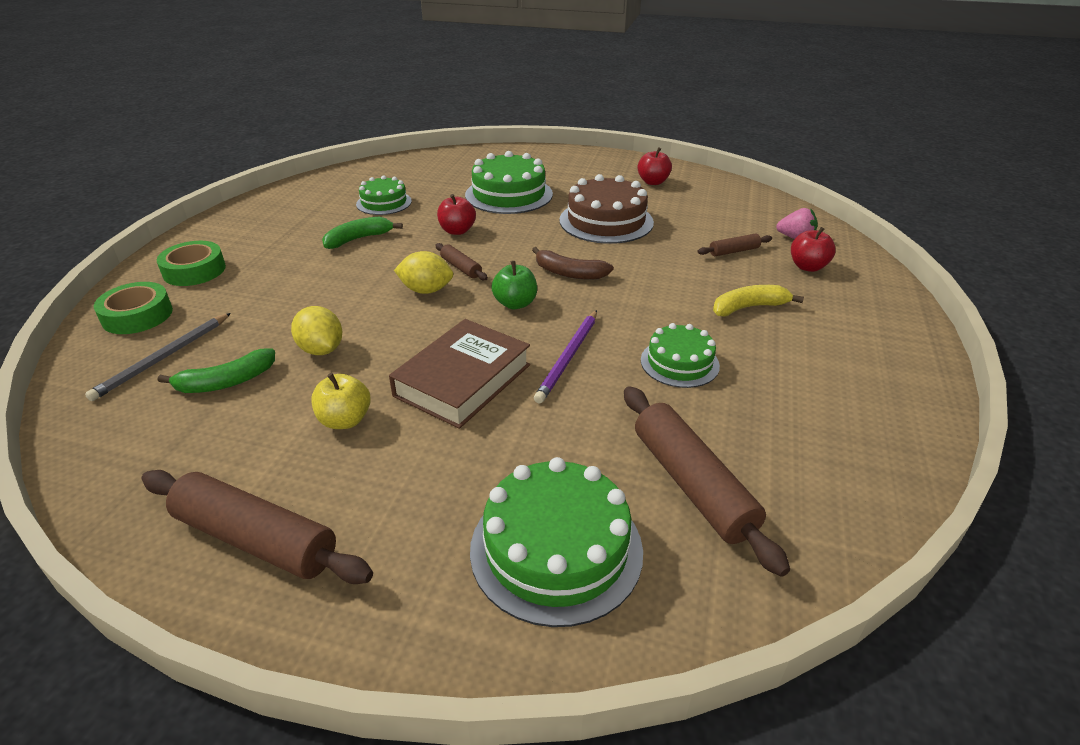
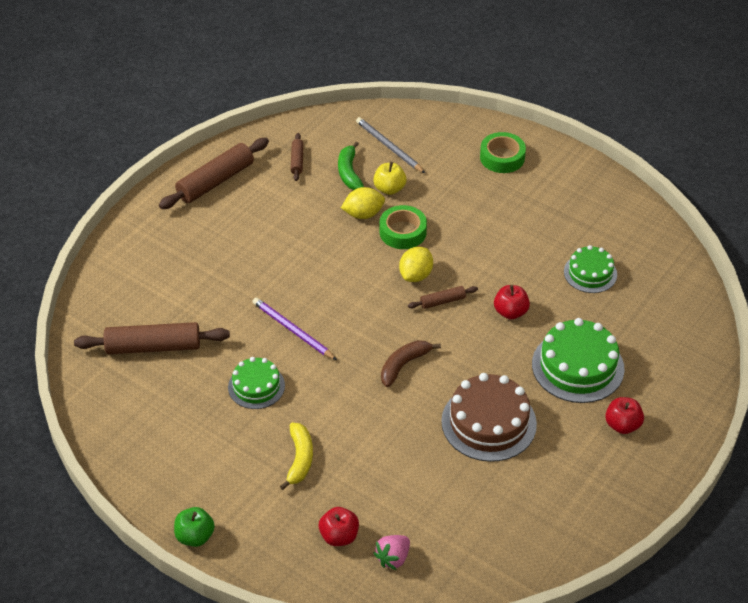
camera: 110 degrees right, 10 degrees up
(137, 315) = (447, 133): green tape -> green tape (403, 232)
(345, 420) = (286, 218): yellow apple -> yellow apple (389, 189)
(358, 239) = (519, 248): green banana -> none
(462, 380) = (296, 273): brown book -> none
(515, 303) = (373, 320): green apple -> green apple (195, 536)
(556, 549) = (147, 280): green cake -> none
(653, 182) = (569, 498): red apple -> red apple (622, 425)
(734, 251) = (390, 495): brown rolling pin -> brown rolling pin (297, 161)

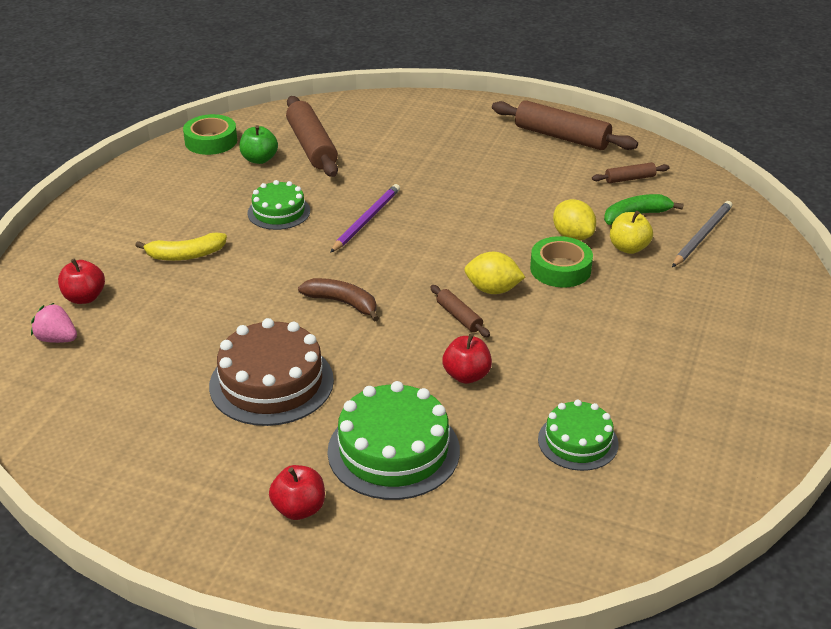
camera: 75 degrees right, 10 degrees down
(195, 536) = (77, 212): green apple -> green apple (259, 159)
(502, 157) = (754, 328): green tape -> green tape (211, 141)

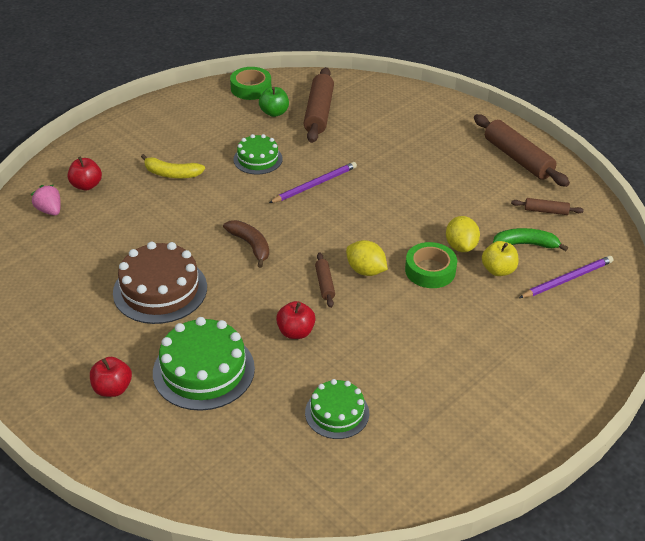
camera: 25 degrees right, 5 degrees up
(702, 236) = (567, 279): grey pencil -> purple pencil

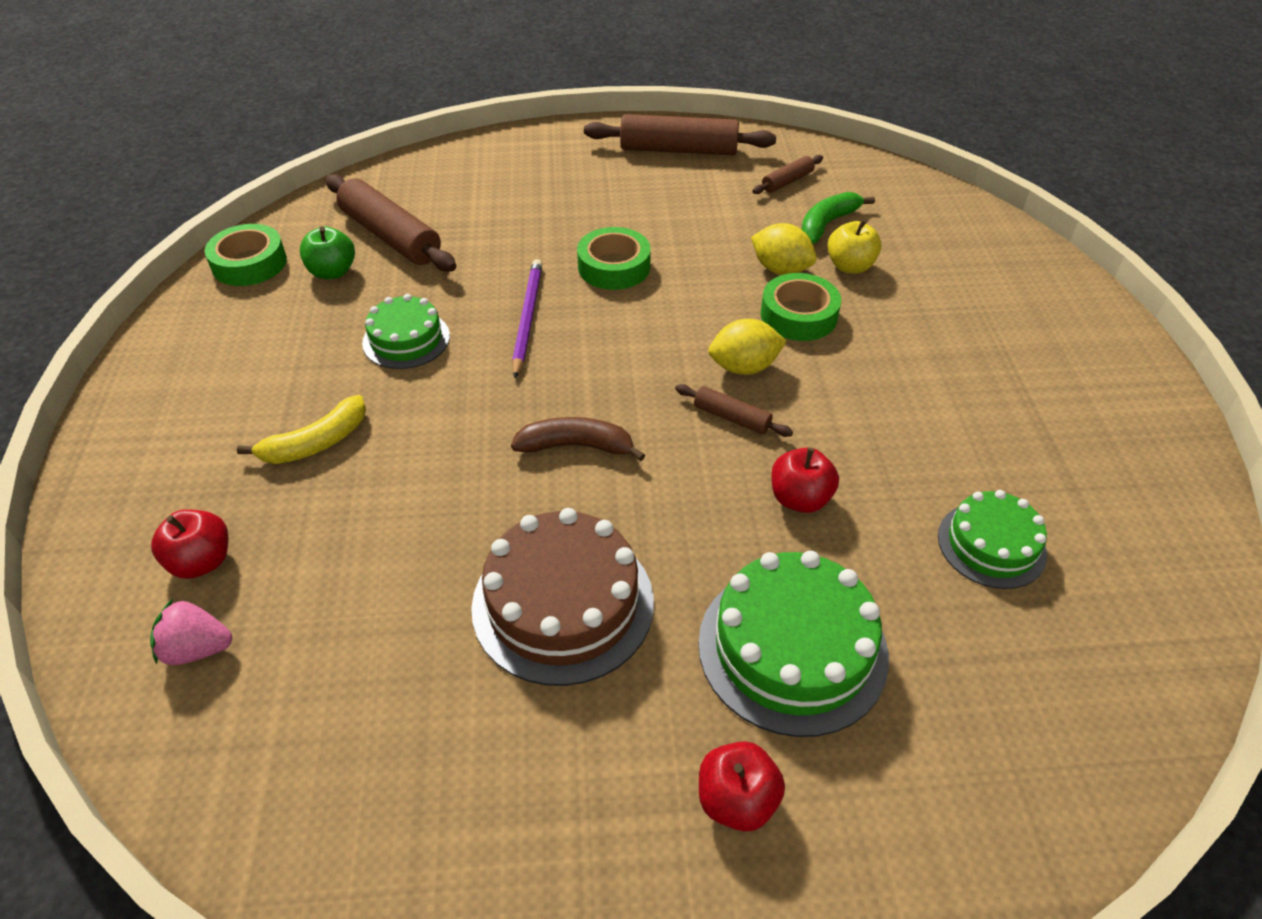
camera: 50 degrees left, 5 degrees up
(387, 190) = (614, 267): none -> green tape
(567, 279) = (912, 229): purple pencil -> none

